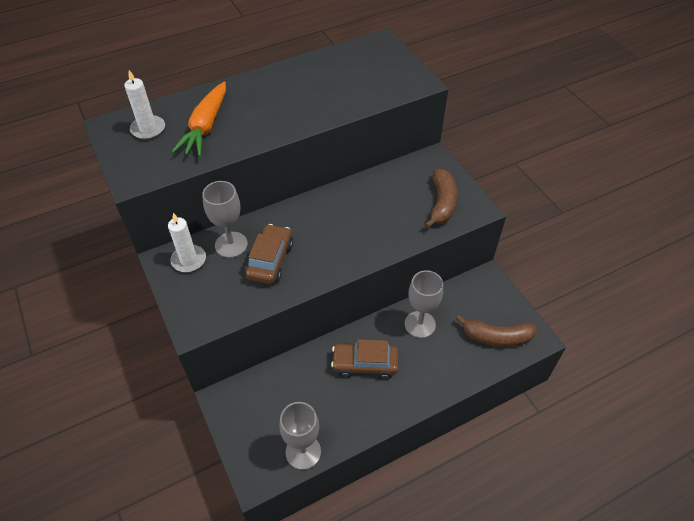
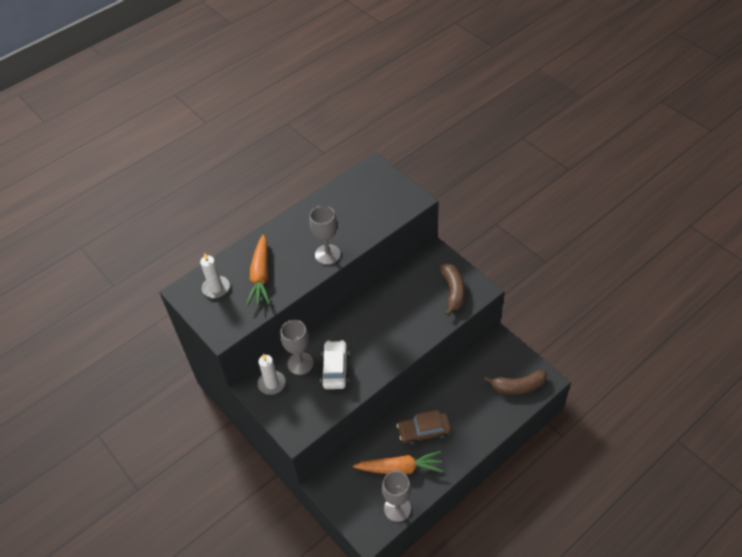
camera: 10 degrees left, 0 degrees up
(270, 260) = (335, 369): brown car -> white car
(322, 402) = (400, 468): none -> orange carrot
(420, 324) = (457, 390): grey goblet -> grey goblet (327, 254)

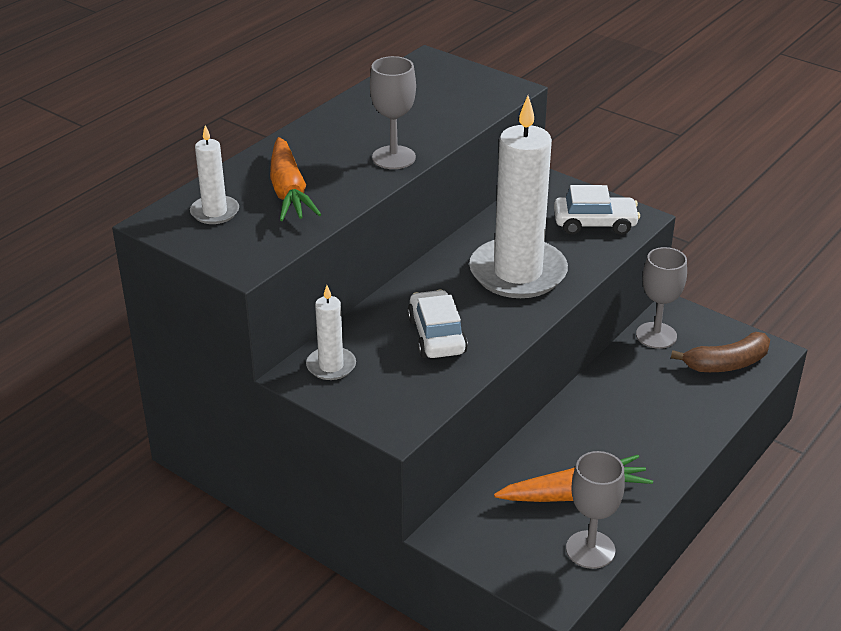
camera: 15 degrees left, 15 degrees down
(300, 363) = (372, 335): grey goblet -> grey goblet (656, 335)
(395, 326) = (518, 273): none -> white candle
(424, 432) = (596, 440): brown car -> none
(453, 291) = (595, 224): brown banana -> white car

